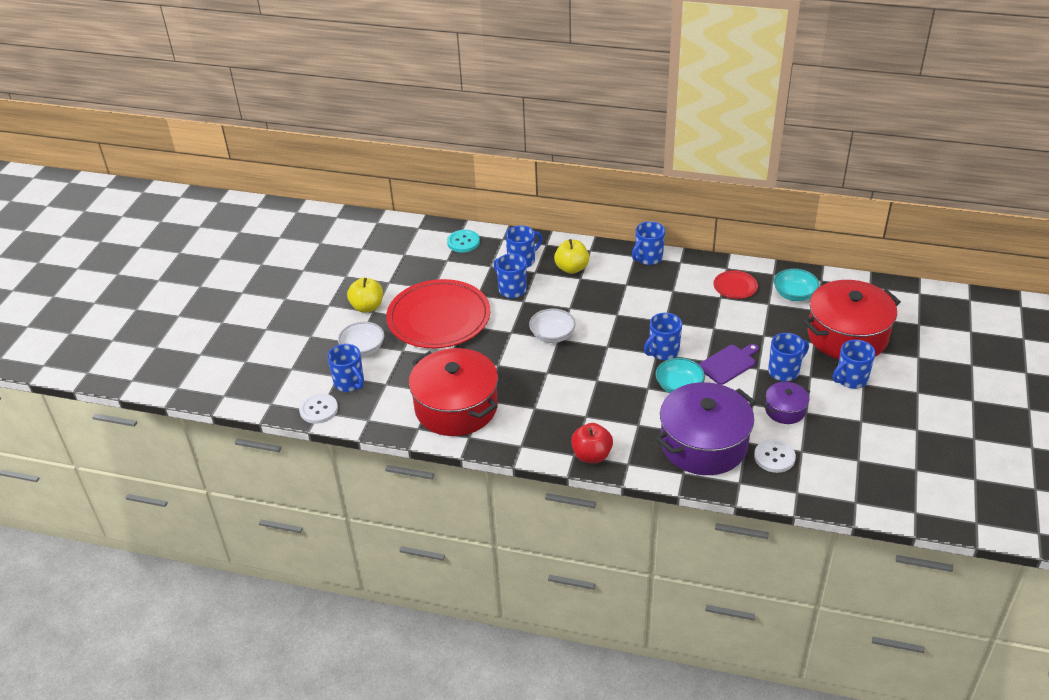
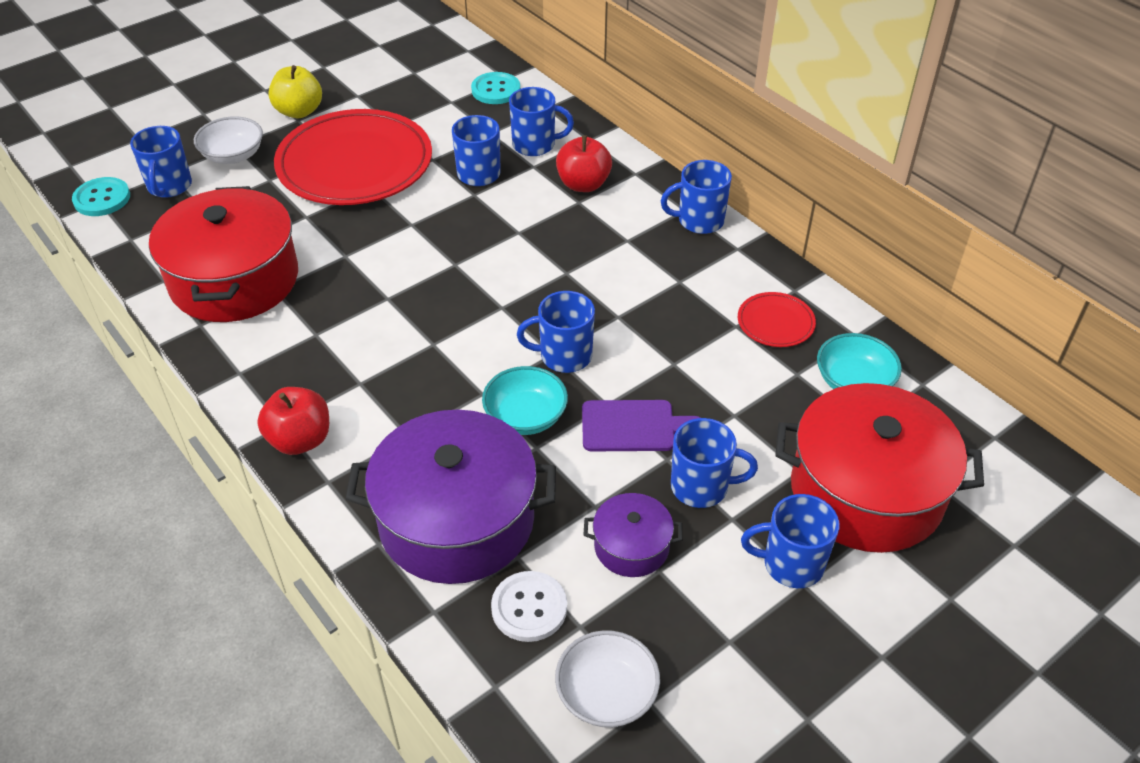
camera: 35 degrees right, 5 degrees up
(319, 409) = (102, 198): white button -> turquoise button
(552, 335) = (453, 255): white bowl -> white bowl (606, 694)
(572, 268) = (583, 184): yellow apple -> red apple

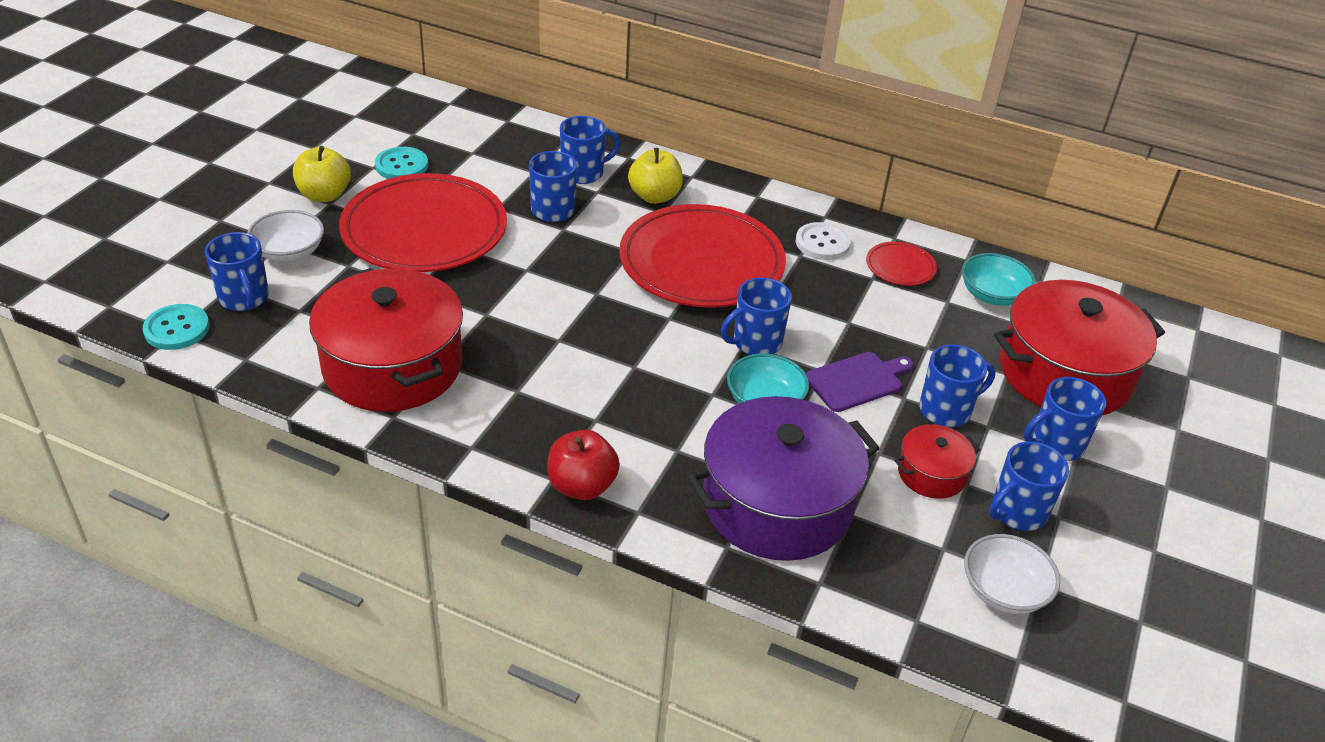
camera: 30 degrees left, 5 degrees down
(496, 90) = (506, 133): turquoise button -> turquoise button (402, 165)
(529, 608) = (892, 550): white button -> white button (822, 243)
(576, 261) = (701, 262): none -> red plate
(583, 184) = (654, 196): red apple -> yellow apple
(631, 546) = (931, 473): purple pot -> red pot
(699, 221) = (776, 202): blue mug -> blue mug (1017, 512)

